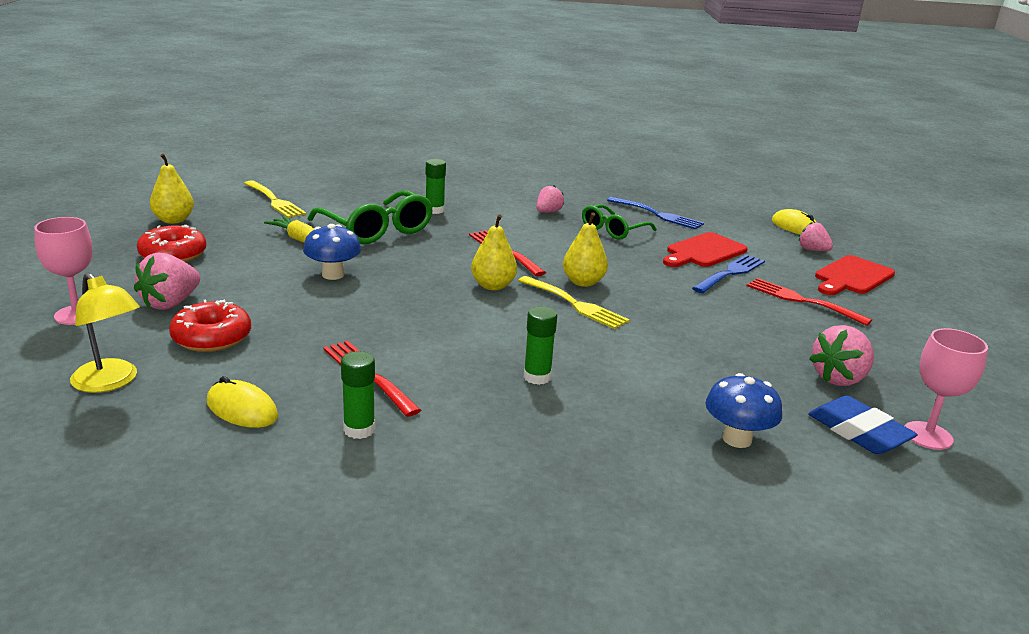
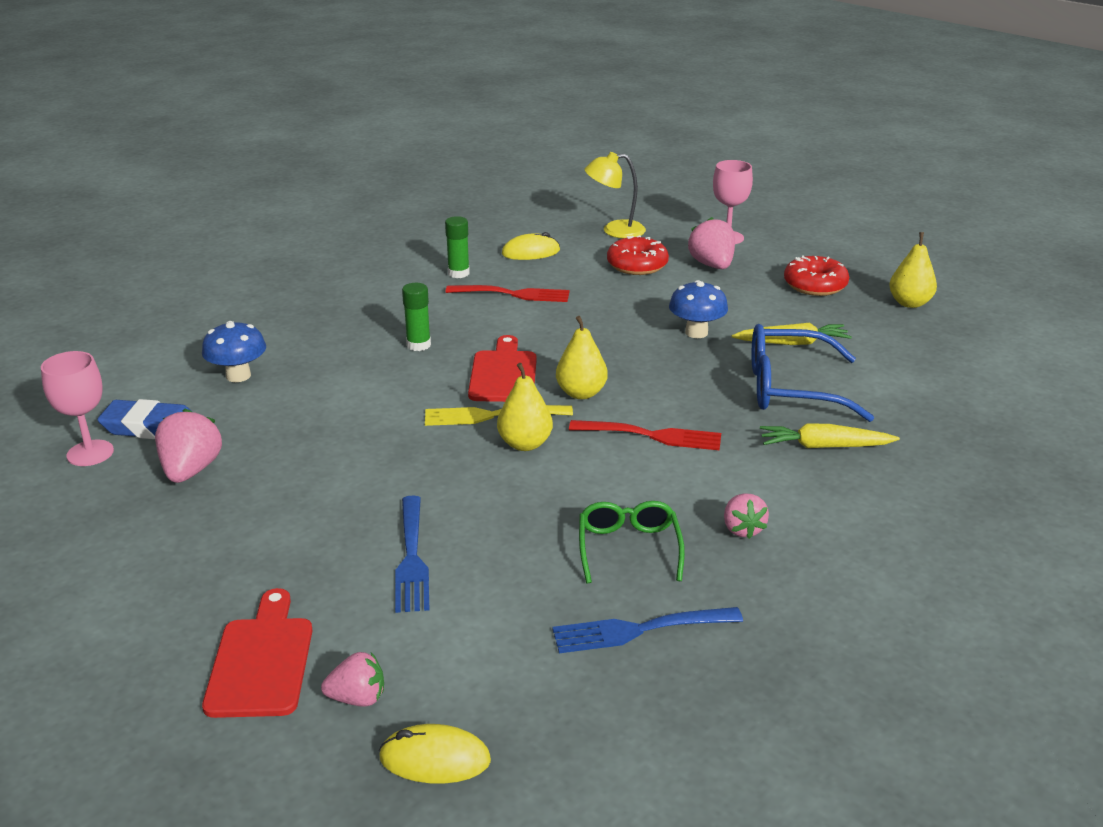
camera: 135 degrees right, 5 degrees up
(274, 201) = (936, 363): yellow fork -> none
(376, 229) = (791, 388): green glasses -> blue glasses
(434, 210) = (824, 446): green glue stick -> yellow carrot
(703, 251) = (484, 581): red cutting board -> red cutting board (503, 374)
(802, 301) = (293, 561): red fork -> none

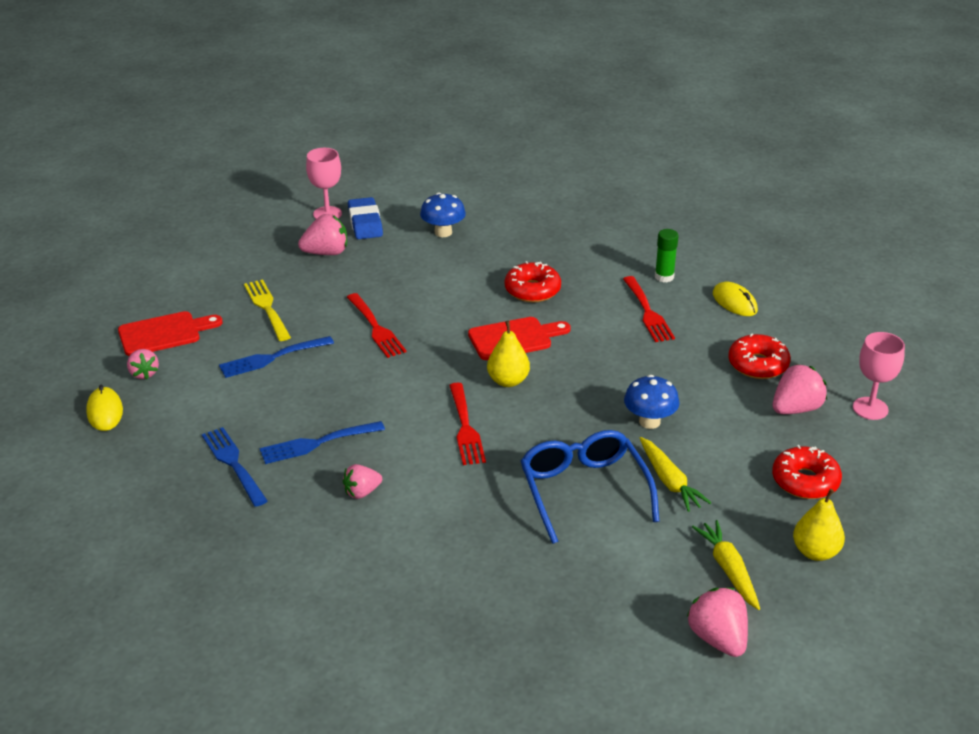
camera: 70 degrees right, 5 degrees up
(408, 461) = (376, 328): none -> red fork
(418, 345) = (532, 290): green glue stick -> red donut
(491, 415) = (452, 347): yellow fork -> yellow fork (267, 308)
(525, 444) = (422, 371): yellow pear -> none
(614, 230) = (823, 337): yellow lamp -> none
(628, 548) = (317, 443): green glasses -> blue fork
(824, 446) = (498, 521): yellow carrot -> yellow carrot (728, 569)
(1015, 369) = (718, 638): none -> pink strawberry

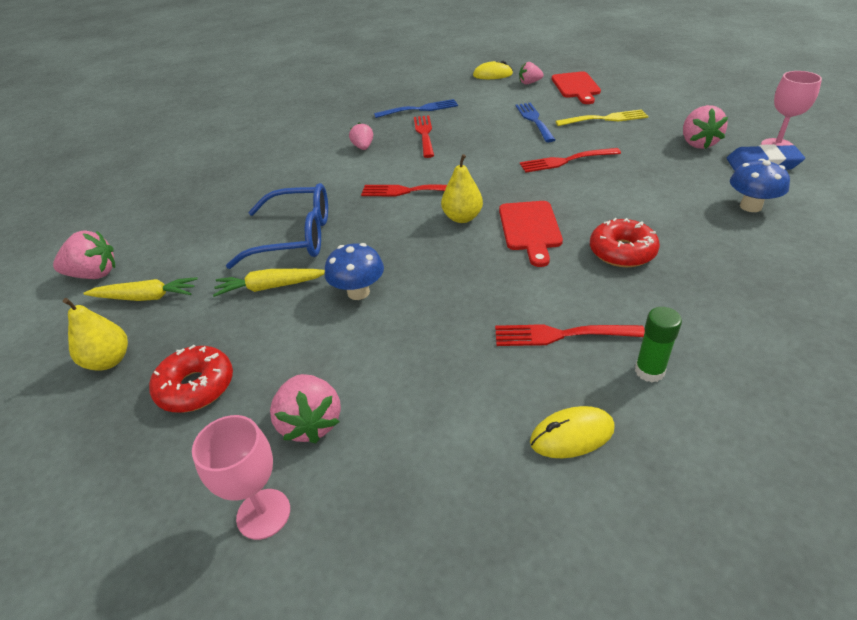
camera: 110 degrees right, 5 degrees up
(317, 443) = (424, 134): blue fork -> red fork
(758, 365) = (414, 413): red donut -> none

